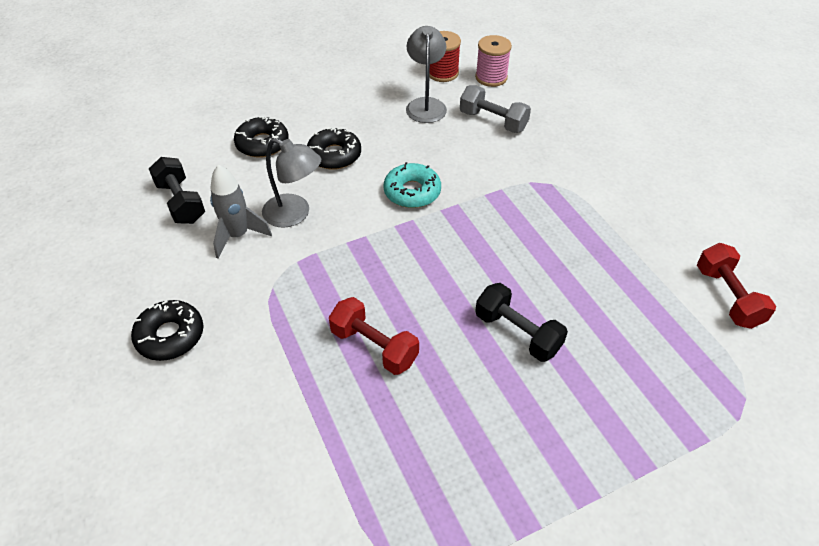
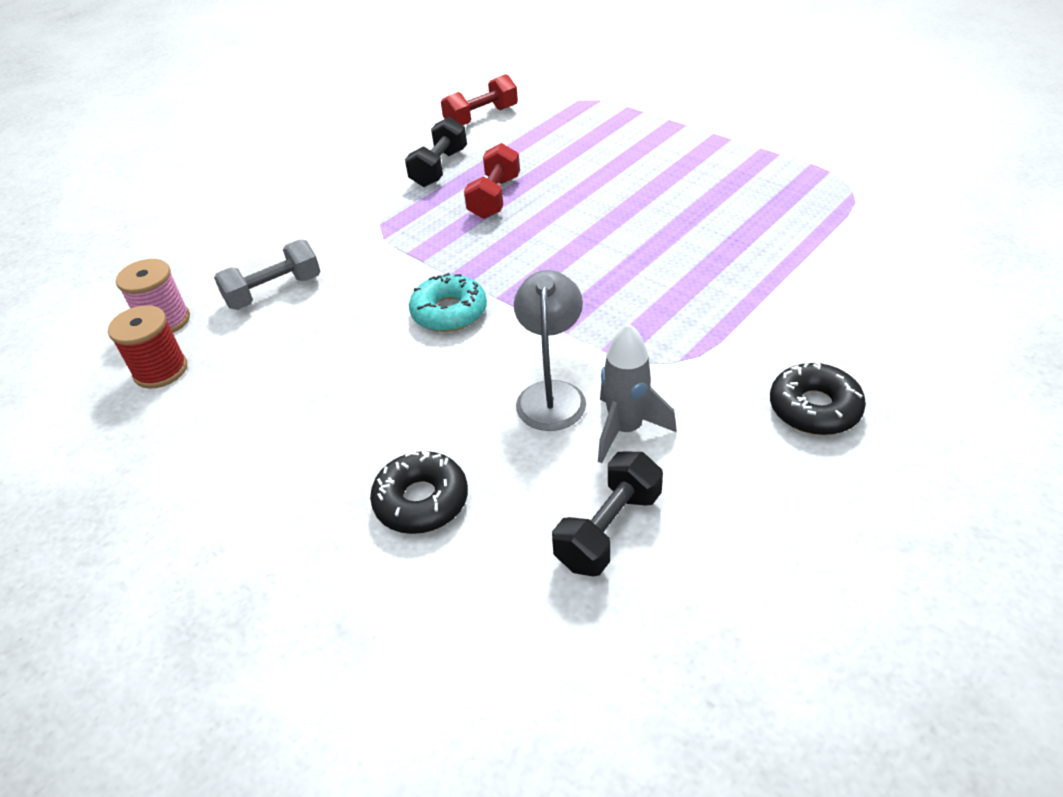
camera: 110 degrees left, 5 degrees down
(334, 155) = (411, 407): black donut -> none
(374, 347) = (688, 263): red dumbbell -> red dumbbell (494, 197)
(425, 105) = (253, 360): grey lamp -> none
(493, 121) = (274, 292): grey dumbbell -> grey dumbbell turned 45 degrees clockwise
(517, 333) = (601, 195): black dumbbell -> black dumbbell (439, 168)

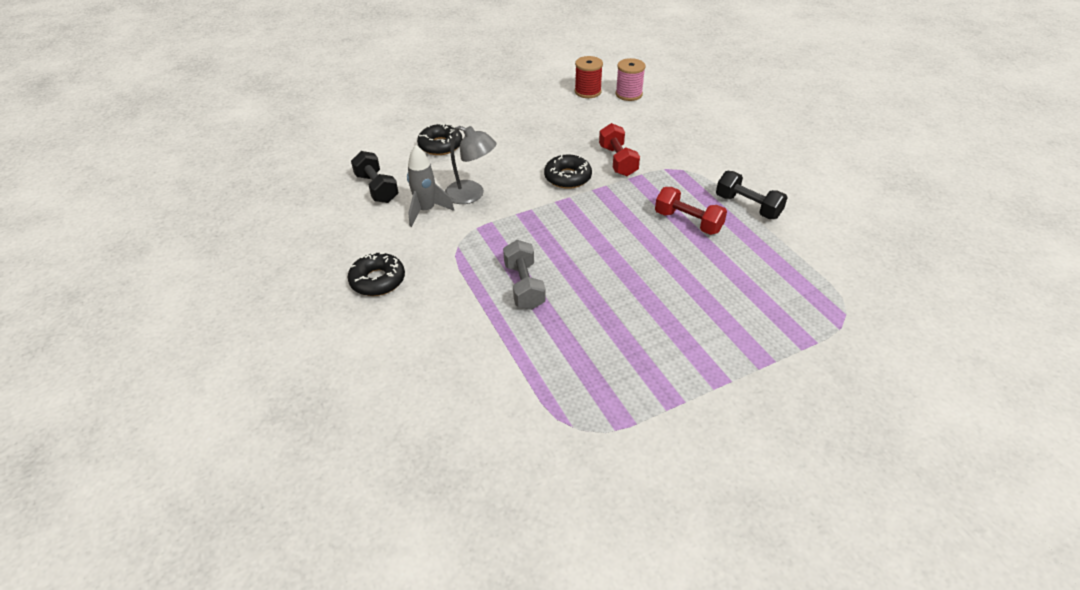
camera: 110 degrees right, 0 degrees up
(274, 292) = (632, 126): grey dumbbell -> grey dumbbell (524, 286)
(449, 312) = (567, 177): turquoise donut -> black donut
(481, 117) = (830, 245): red dumbbell -> red dumbbell (617, 161)

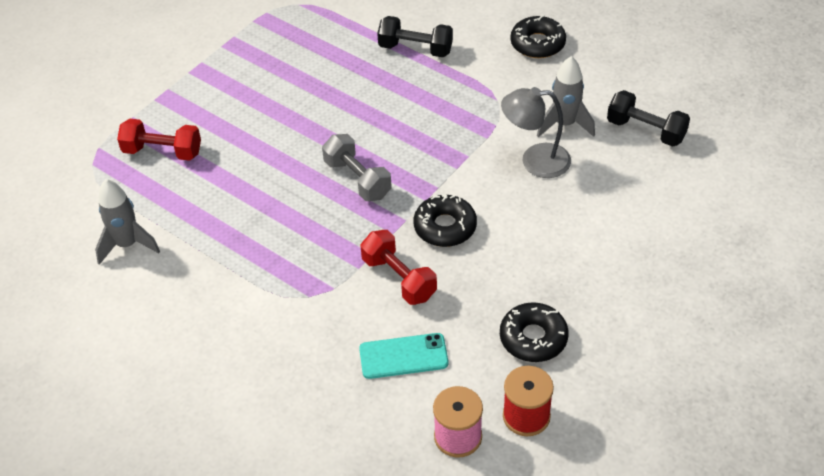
camera: 155 degrees right, 5 degrees up
(440, 145) = (640, 218): black donut -> black donut (533, 338)
(524, 286) = (403, 85): grey dumbbell -> grey dumbbell (357, 179)
(638, 128) = (403, 356): none -> turquoise phone
(688, 222) = (274, 214): red dumbbell -> red dumbbell (162, 151)
(748, 206) = (211, 263): black dumbbell -> black dumbbell (415, 49)
(814, 238) = (127, 245): none -> grey rocket

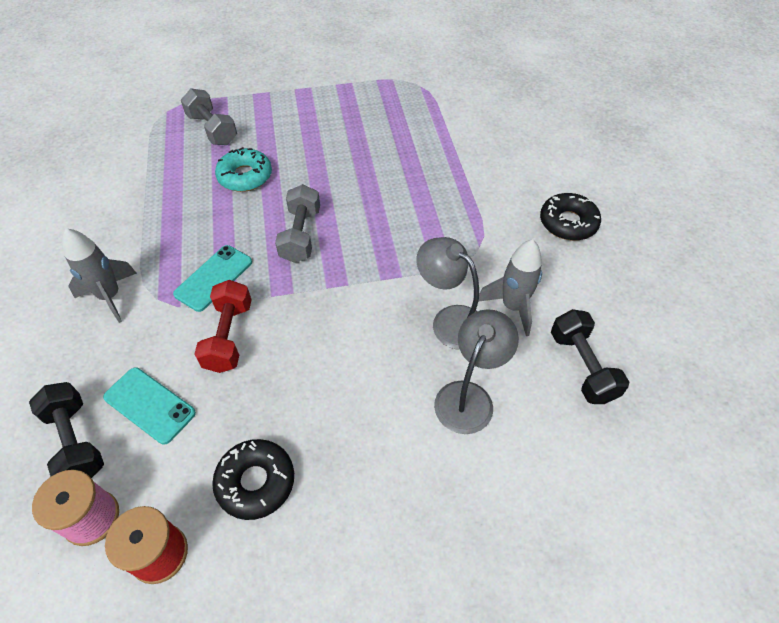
camera: 40 degrees right, 5 degrees up
(127, 245) = (113, 176): grey rocket -> grey rocket (110, 296)
(162, 151) = (212, 129): red dumbbell -> grey dumbbell
(249, 168) = (245, 176): none -> turquoise donut
(332, 253) = (213, 278): none -> turquoise phone
(415, 49) = (463, 166): black dumbbell -> black dumbbell (76, 441)
(445, 227) = (312, 321): black donut -> none
(600, 196) = (469, 396): none -> grey lamp

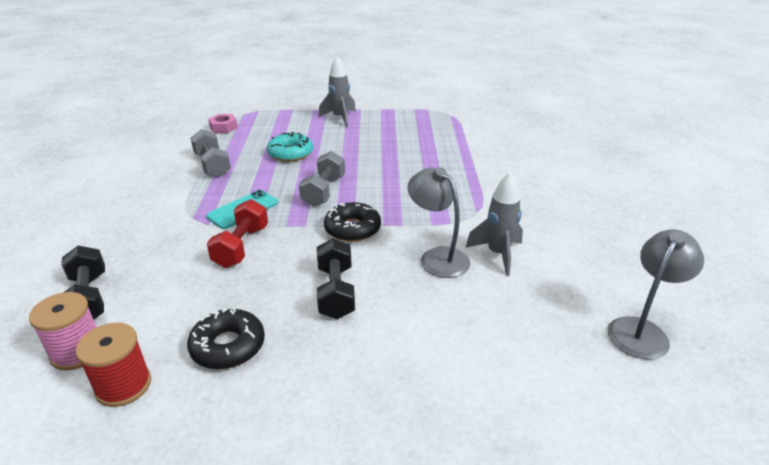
camera: 10 degrees right, 20 degrees down
(110, 296) = (156, 212): grey rocket -> grey rocket (340, 118)
(148, 140) = (223, 128): none -> pink nut
(150, 405) = (158, 283): turquoise phone -> none
(212, 129) = (275, 126): grey dumbbell -> grey dumbbell (212, 165)
(469, 396) = (442, 311): grey lamp -> grey lamp (642, 330)
(568, 223) = (561, 205): black donut -> black donut (352, 229)
(582, 366) = (557, 302): black dumbbell -> black dumbbell (336, 292)

